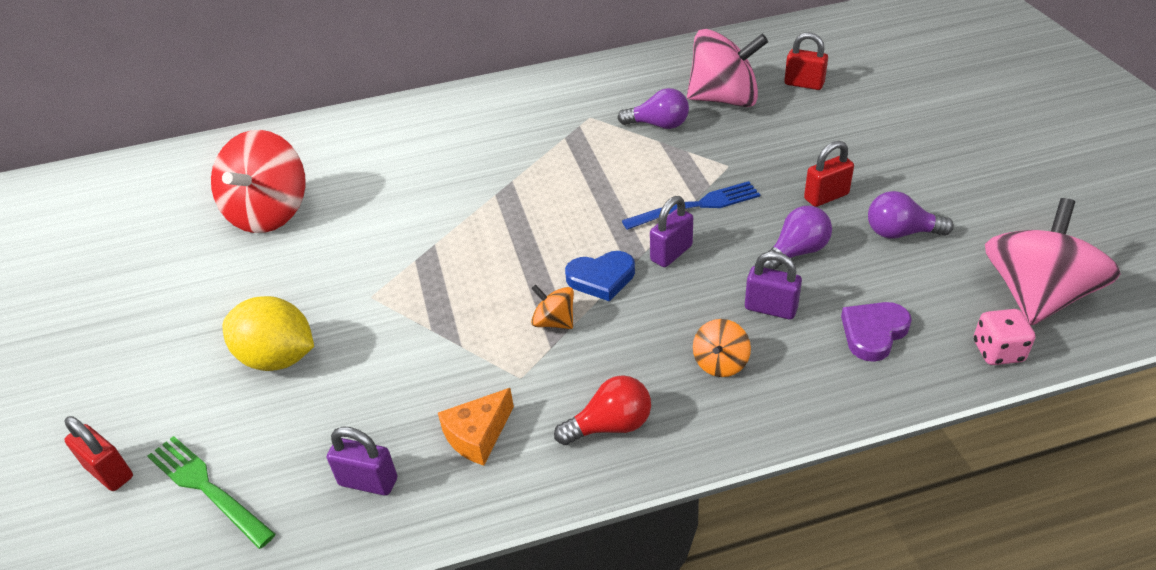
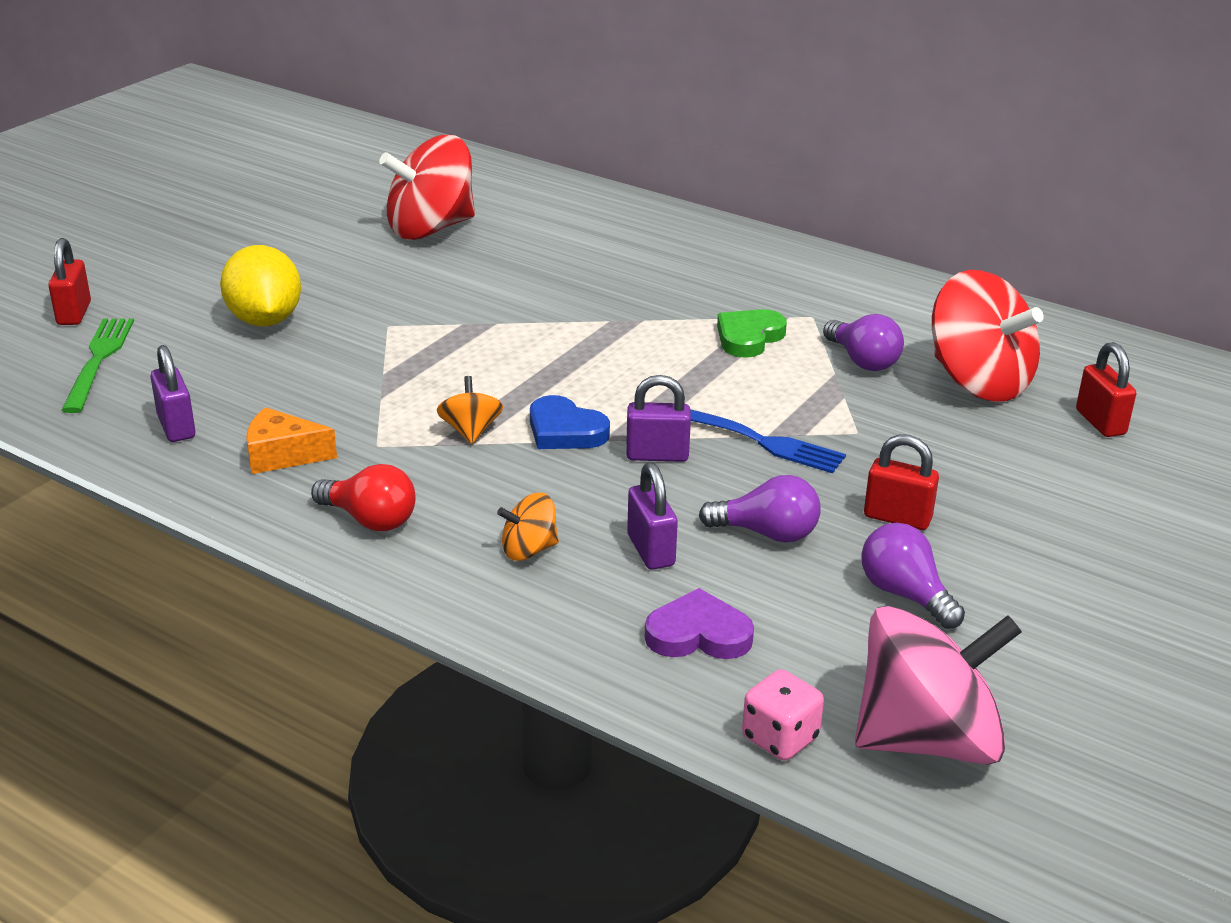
camera: 45 degrees right, 10 degrees down
(584, 151) = (749, 337): none -> green heart
(724, 99) = (978, 382): pink spinning top -> red spinning top

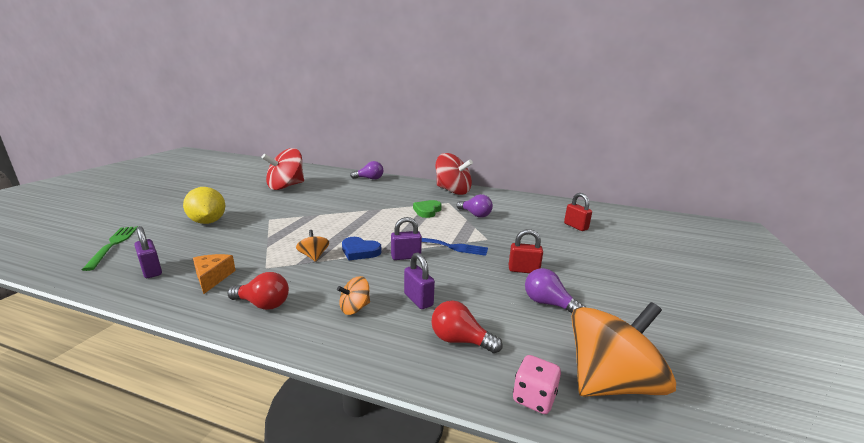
camera: 15 degrees left, 10 degrees down
(74, 313) = (105, 227): red padlock -> none
(282, 455) = (212, 278): orange cheese -> orange cheese turned 90 degrees clockwise
(698, 634) = (460, 340): purple heart -> red light bulb
(767, 533) = (470, 284): purple light bulb -> purple light bulb (369, 179)
(926, 739) = (609, 382): pink spinning top -> orange spinning top
(978, 382) = (522, 217): red spinning top -> red spinning top (452, 191)

